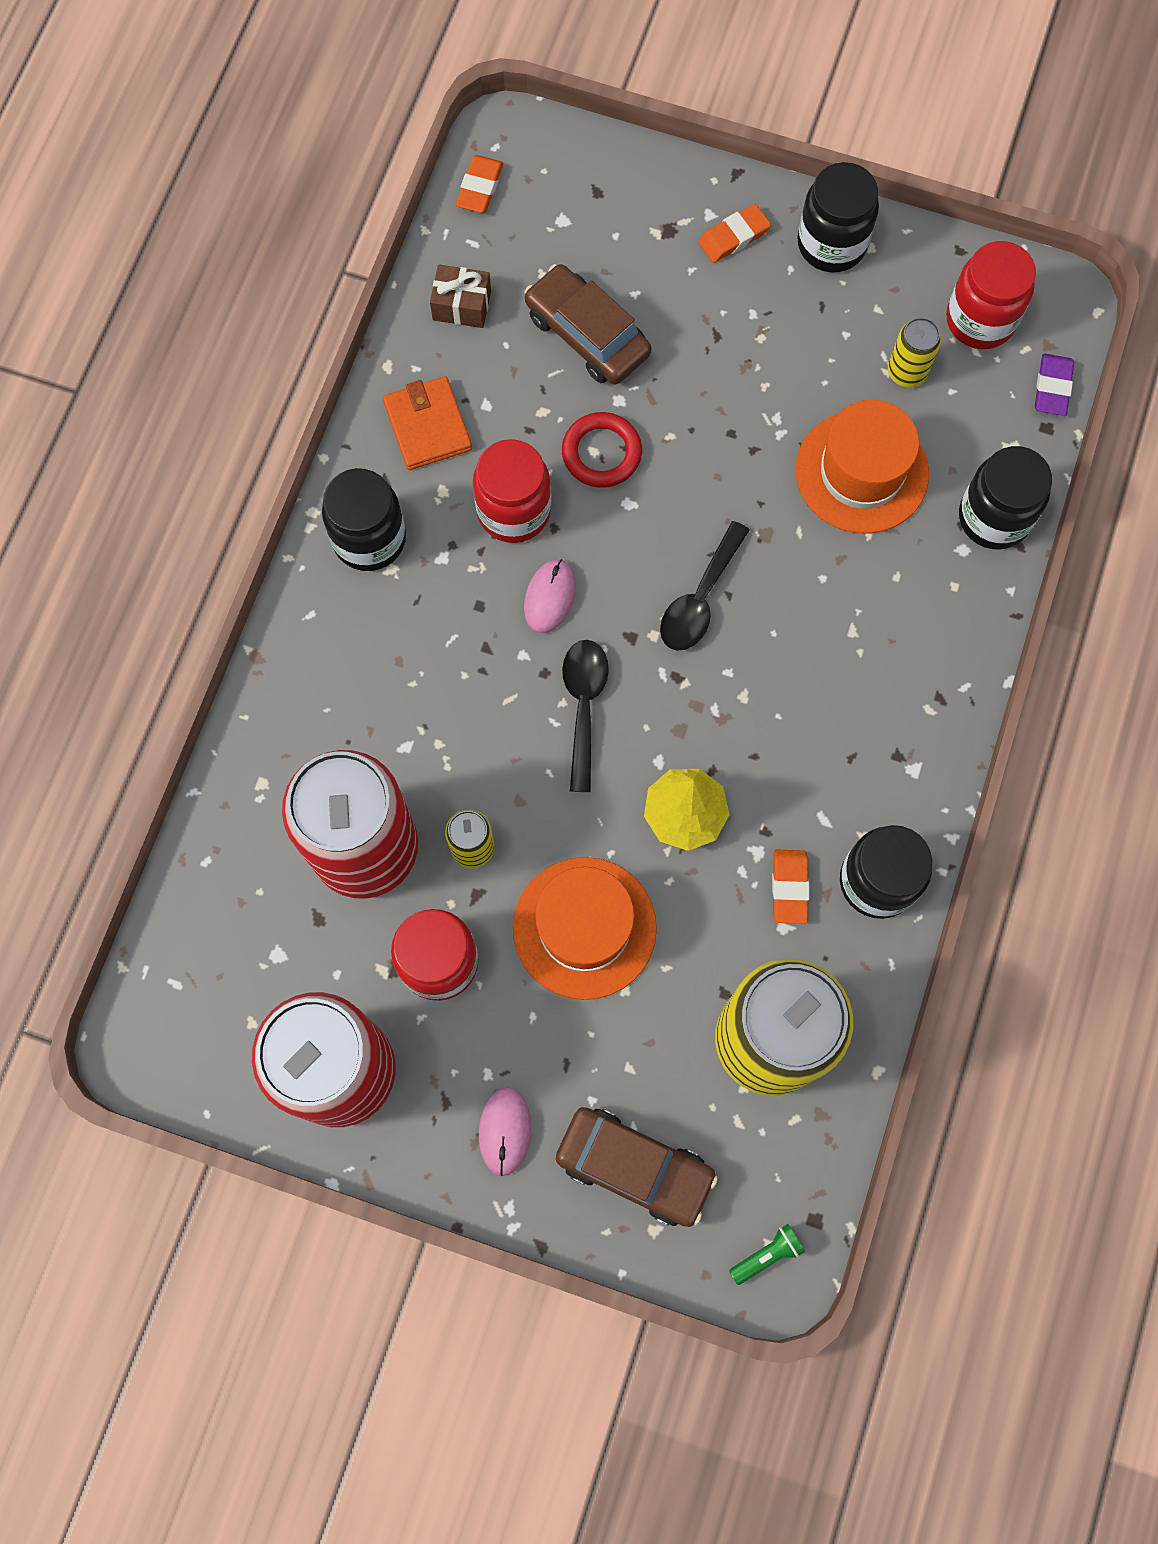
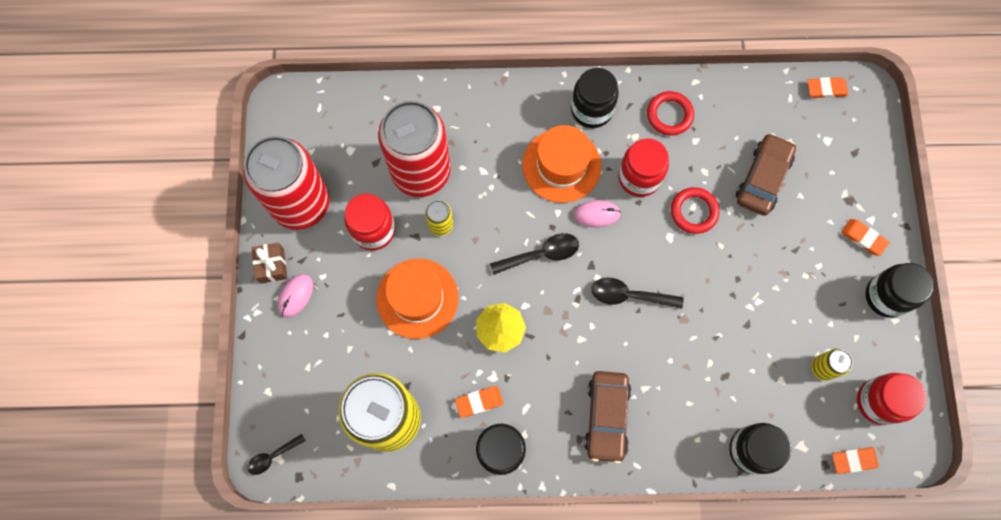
camera: 70 degrees right, 0 degrees up
(427, 426) = (669, 115): orange wallet -> red ring
(462, 305) = (749, 106): brown gift -> brown gift (272, 265)
(505, 1131) = (295, 296): pink mouse -> pink mouse turned 45 degrees counterclockwise
(634, 1167) = (297, 369): brown car -> brown car (606, 417)
(767, 1254) = (272, 456): green flashlight -> black spoon
(861, 472) = (746, 361): orange hat -> orange hat (561, 165)
(1052, 387) = (853, 460): purple eraser -> orange eraser

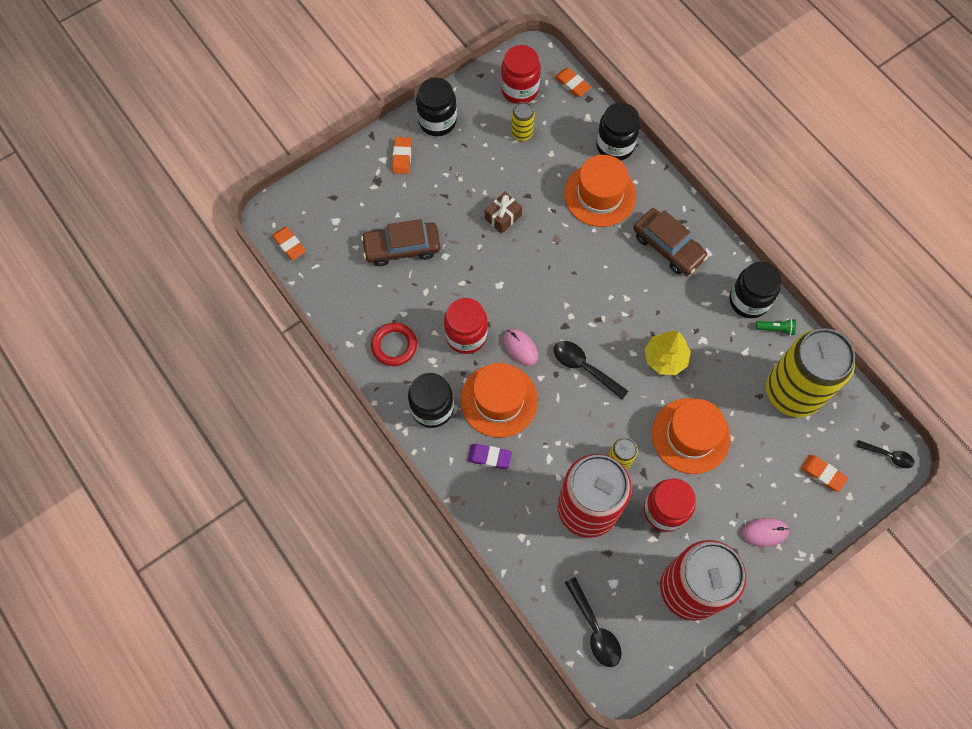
camera: 125 degrees left, 5 degrees down
(272, 265) = (757, 571): brown gift -> brown gift (503, 217)
(456, 453) = (776, 329): none -> green flashlight
(479, 402) = (728, 337): orange eraser -> orange eraser (822, 474)
(518, 126) = (489, 457): none -> purple eraser
(606, 417) = (668, 247): brown car -> brown car turned 75 degrees clockwise
(629, 295) = (567, 285): black spoon -> black spoon (595, 629)
(694, 212) = (466, 280): red ring -> none
(704, 393) = (600, 195): none -> orange hat

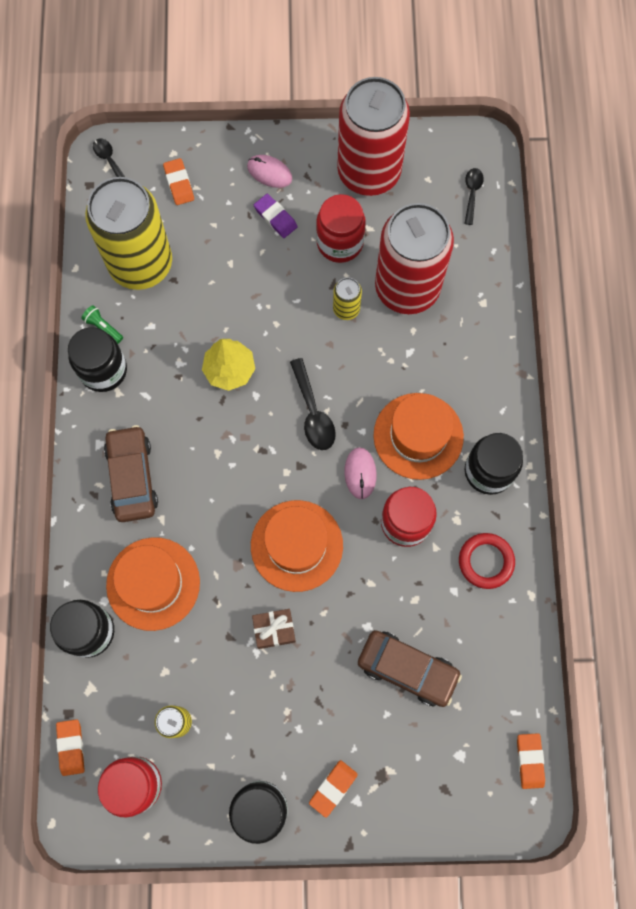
camera: 145 degrees left, 5 degrees up
(489, 457) = (464, 389): purple eraser -> purple eraser (275, 217)
(595, 629) = (472, 193): black spoon -> black spoon, size x0.65
(690, 435) = (265, 287): orange hat -> orange hat (296, 545)

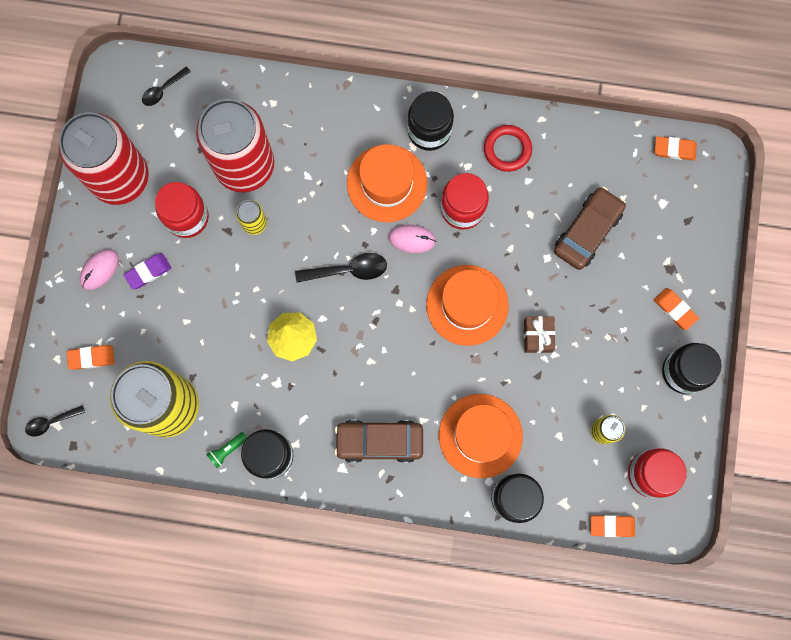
camera: 80 degrees left, 5 degrees up
(472, 193) = (163, 90): black spoon -> black spoon turned 60 degrees counterclockwise

